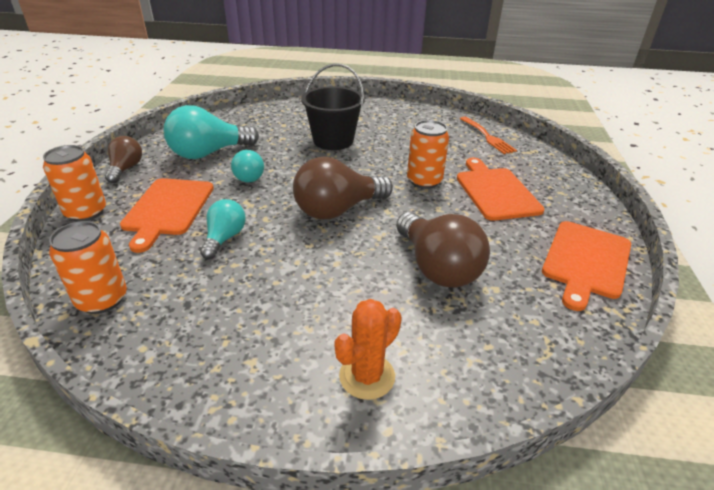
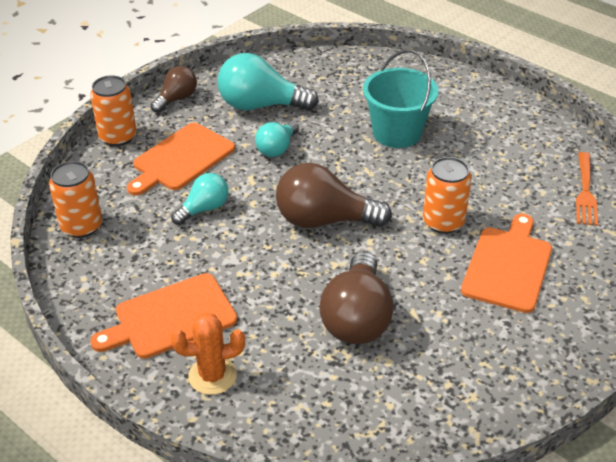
camera: 35 degrees right, 5 degrees up
(333, 140) = (397, 133): black bucket -> turquoise bucket
(585, 261) = (509, 380): orange cutting board -> orange cutting board (170, 317)

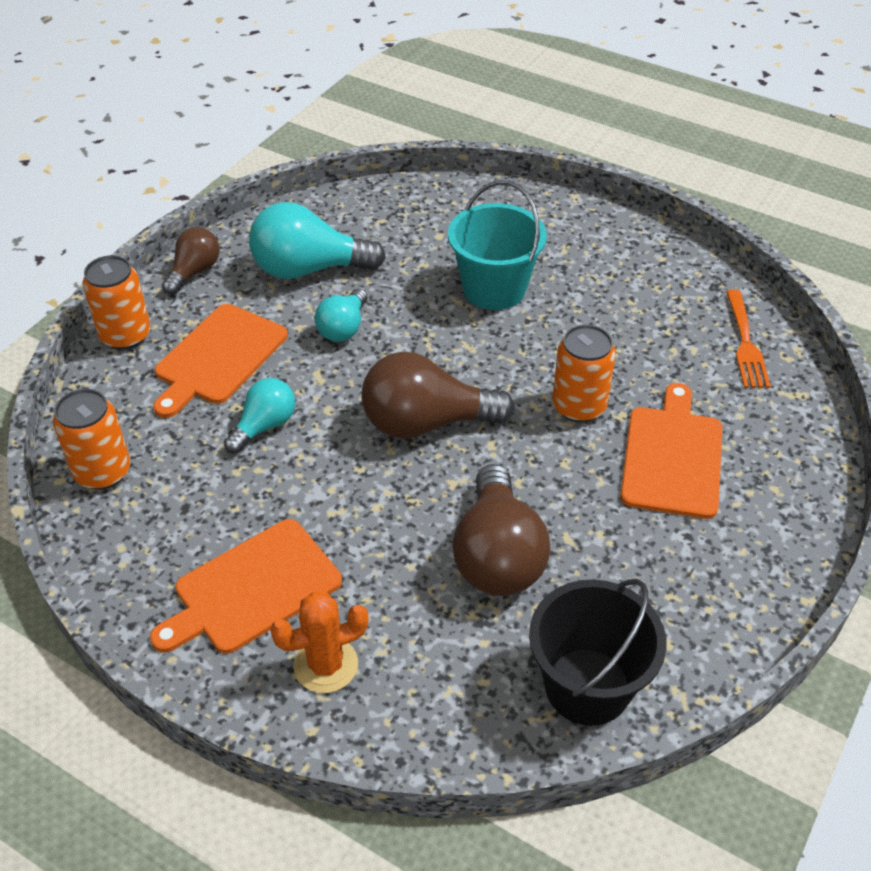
camera: 10 degrees left, 5 degrees up
(404, 417) = (587, 686): none -> black bucket

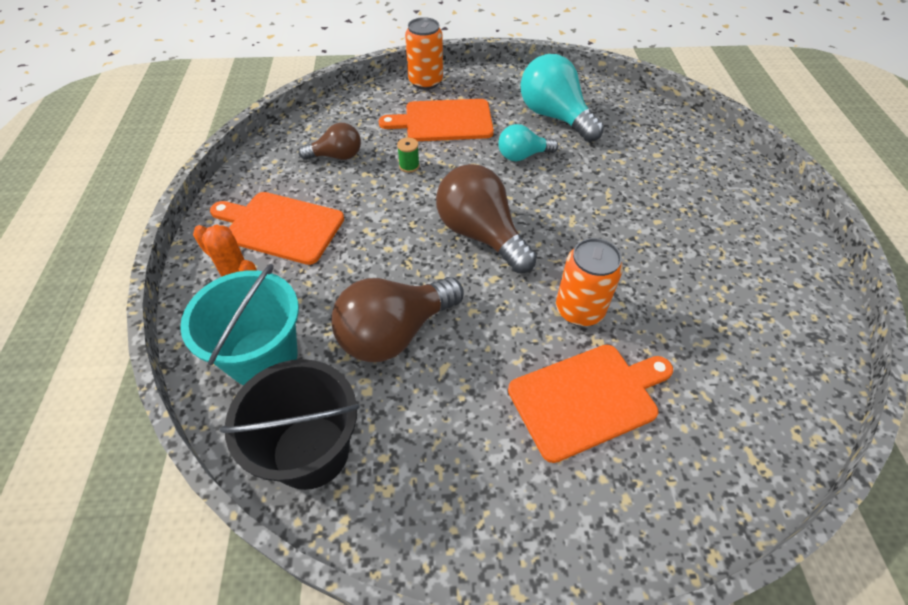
camera: 55 degrees right, 5 degrees up
(103, 472) = (321, 126): orange can -> none
(194, 272) = (500, 78): brown light bulb -> brown light bulb (336, 156)
(264, 426) = (409, 166): turquoise light bulb -> green spool
(494, 288) = (641, 205): turquoise bucket -> turquoise bucket (263, 357)
(745, 343) = (774, 391): orange fork -> none

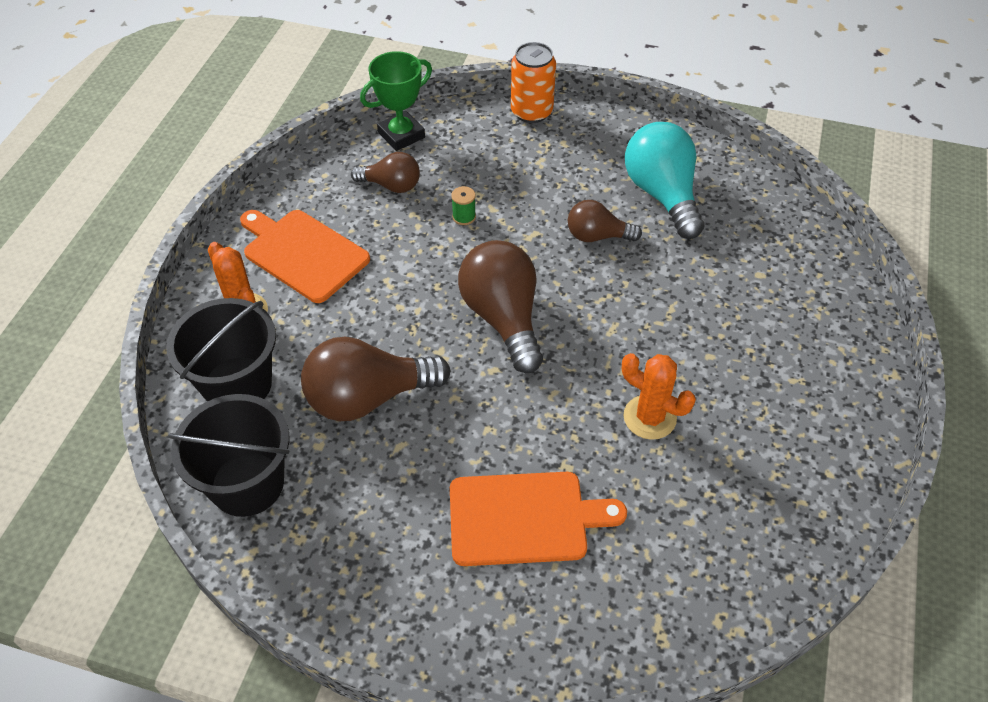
camera: 20 degrees right, 0 degrees up
(263, 357) = (237, 384): turquoise bucket -> black bucket
(328, 118) = (401, 135): none -> green trophy
(444, 121) = (529, 169): orange cutting board -> none
(522, 156) = (597, 236): turquoise light bulb -> brown light bulb
(579, 310) = (565, 429): orange can -> none
(640, 281) = (649, 417): none -> orange cactus

